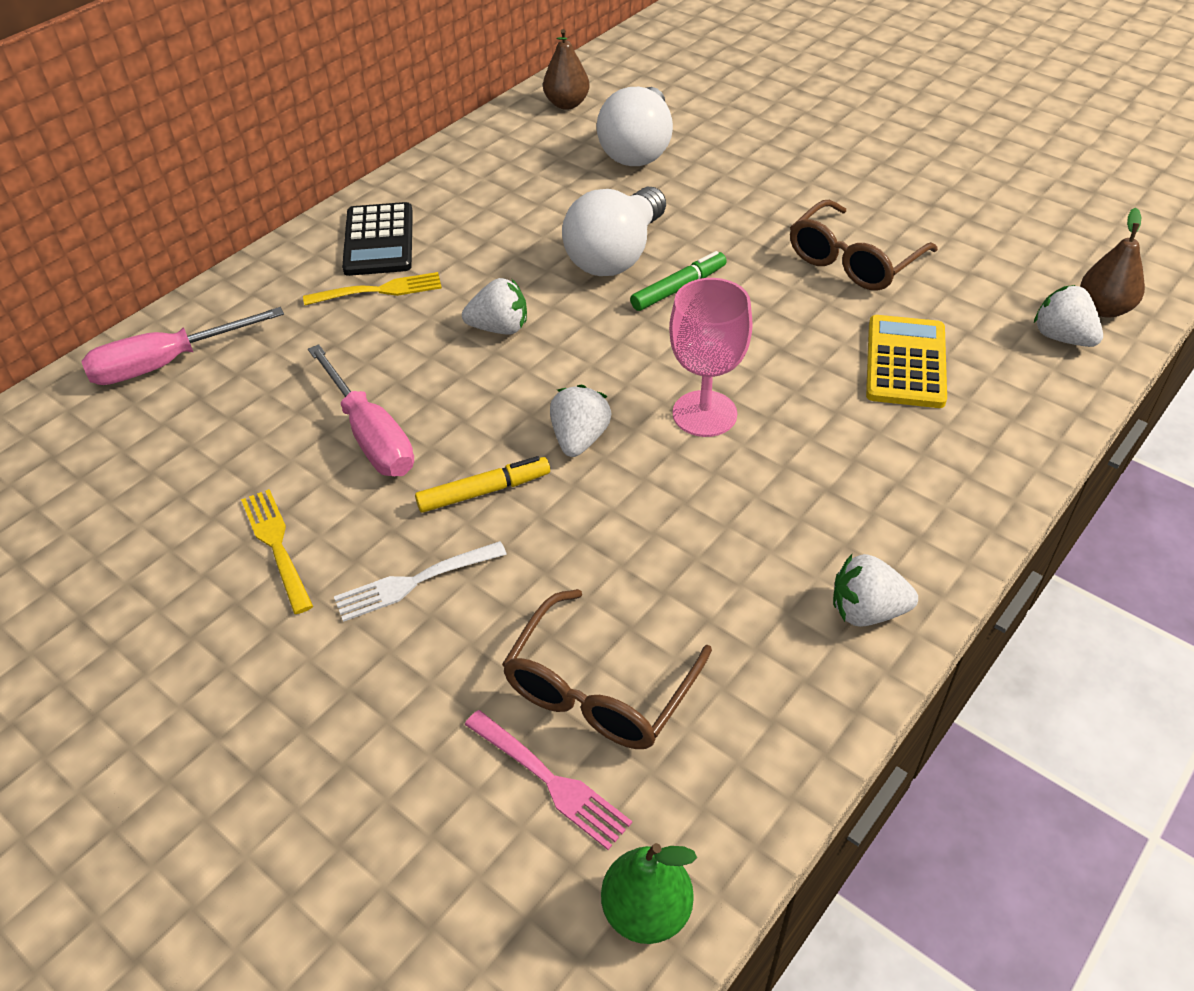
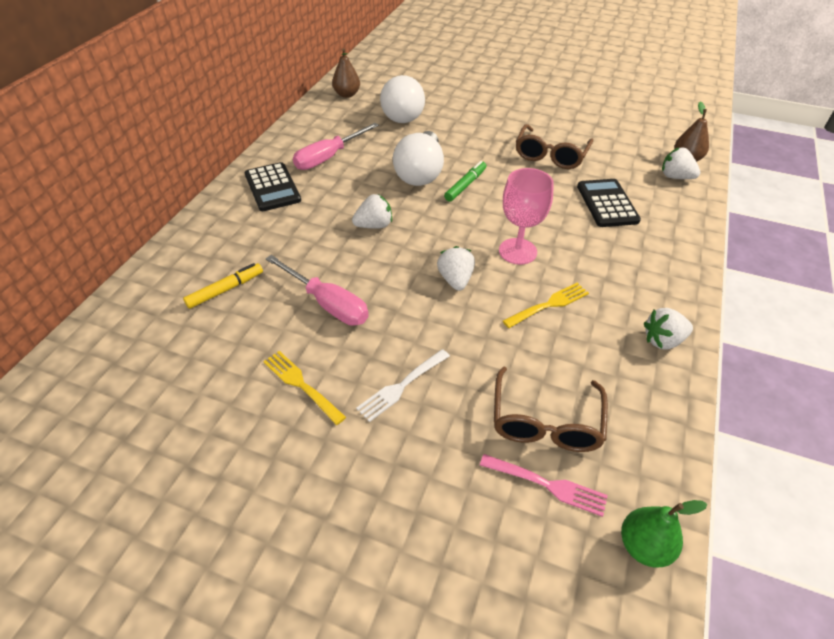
camera: 20 degrees left, 0 degrees up
(167, 364) = (168, 286): pink screwdriver -> pink screwdriver (328, 157)
(378, 291) = (287, 217): yellow fork -> yellow fork (548, 305)
(484, 491) = (415, 322): yellow marker -> yellow marker (225, 290)
(905, 362) = (607, 203): yellow calculator -> black calculator

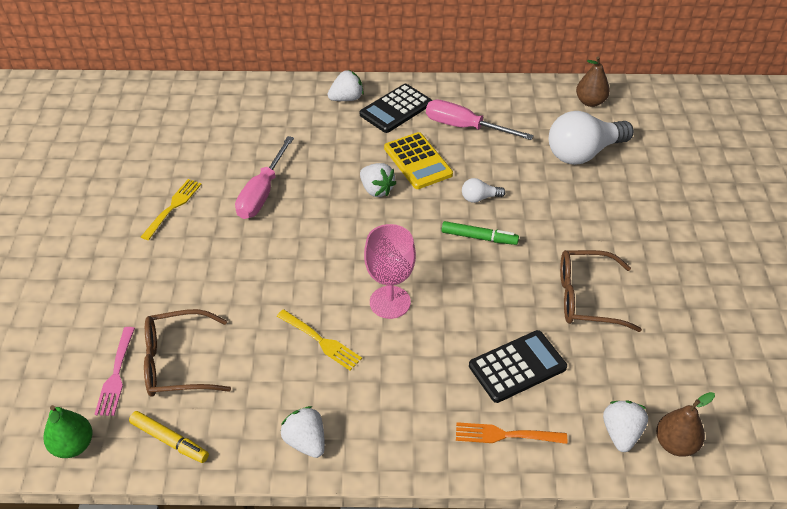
camera: 70 degrees right, 0 degrees up
(225, 290) = (254, 132): yellow marker -> yellow marker (169, 441)
(353, 193) = (418, 161): none -> yellow calculator
(402, 385) = (189, 263): white fork -> none
(420, 173) = (479, 198): white light bulb -> white light bulb, size x0.44
(455, 280) = (326, 265): white strawberry -> white strawberry (346, 98)
(670, 226) = (506, 435): none -> orange fork

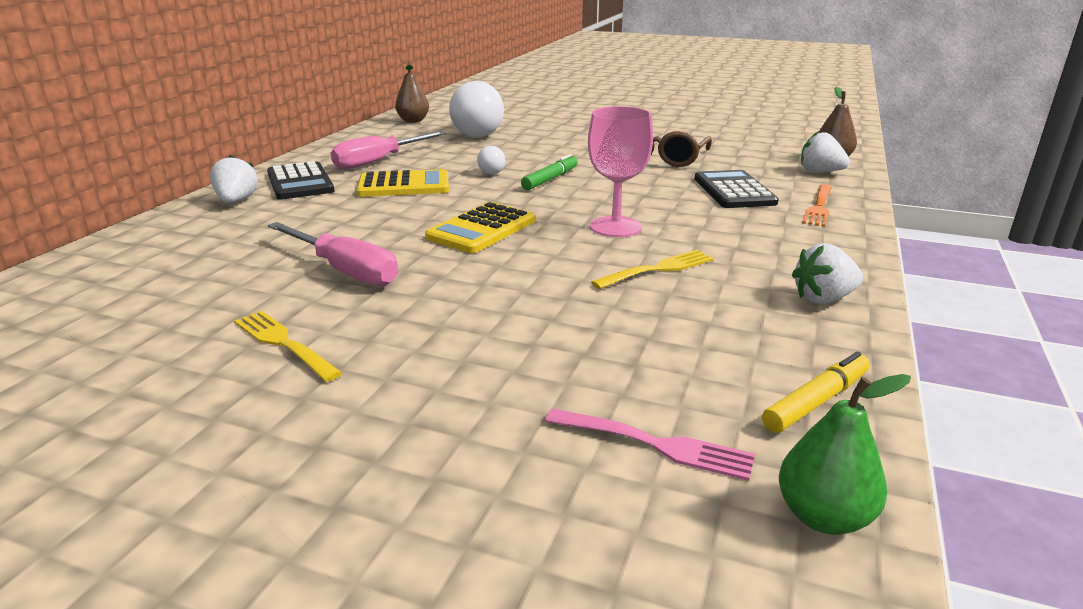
camera: 70 degrees left, 20 degrees down
(177, 363) = (652, 377): brown glasses -> none
(352, 231) = (481, 229): none -> yellow calculator
(376, 190) = (425, 209): white strawberry -> none

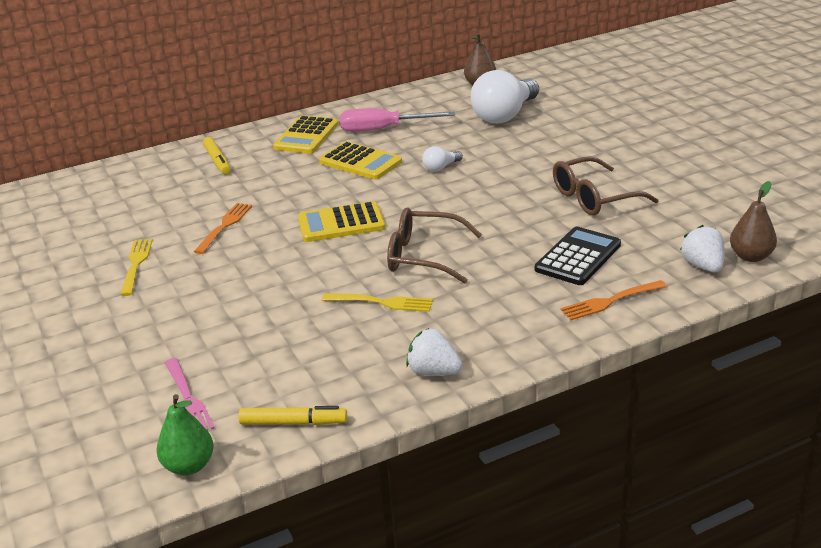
camera: 45 degrees right, 5 degrees up
(219, 224) = (217, 161): none -> yellow marker
(236, 201) = (250, 142): white strawberry -> none
(300, 182) = (306, 136): black calculator -> yellow calculator
(345, 270) = (224, 226): pink screwdriver -> orange fork
(550, 179) = (465, 191): green marker -> none
(615, 227) = (423, 256): pink goblet -> brown glasses

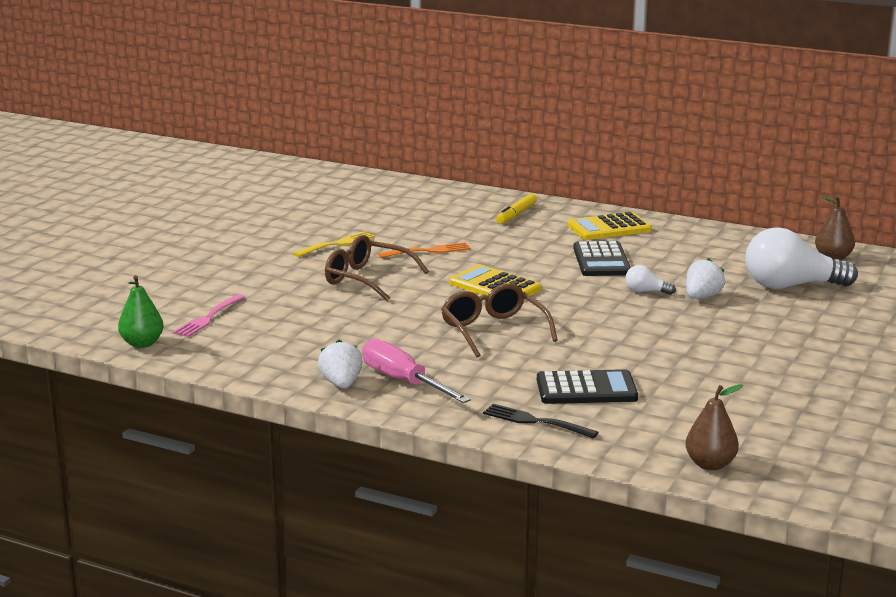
camera: 50 degrees right, 10 degrees down
(293, 423) = (223, 358): yellow marker -> none
(360, 162) = (601, 260): yellow calculator -> black calculator
(381, 302) = (405, 337): yellow fork -> none
(383, 129) = (672, 250): pink screwdriver -> pink screwdriver (403, 382)
(593, 198) = (701, 367): brown glasses -> brown glasses (367, 279)
(610, 301) = (536, 421): orange fork -> black fork
(703, 266) = (657, 446): white strawberry -> white strawberry (702, 297)

